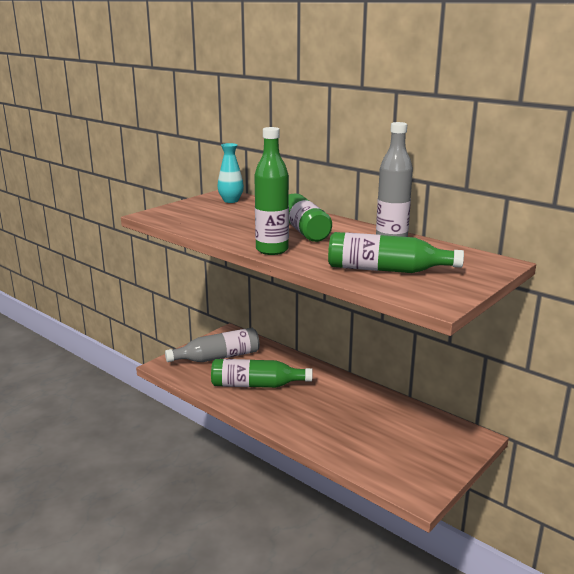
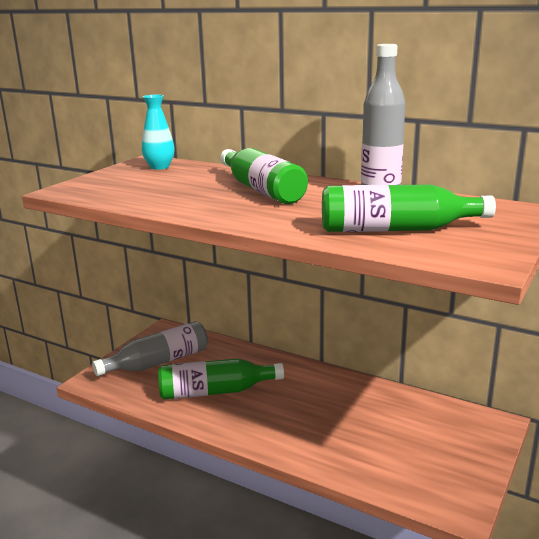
camera: 10 degrees left, 0 degrees up
(272, 250) = (239, 218): green bottle -> none

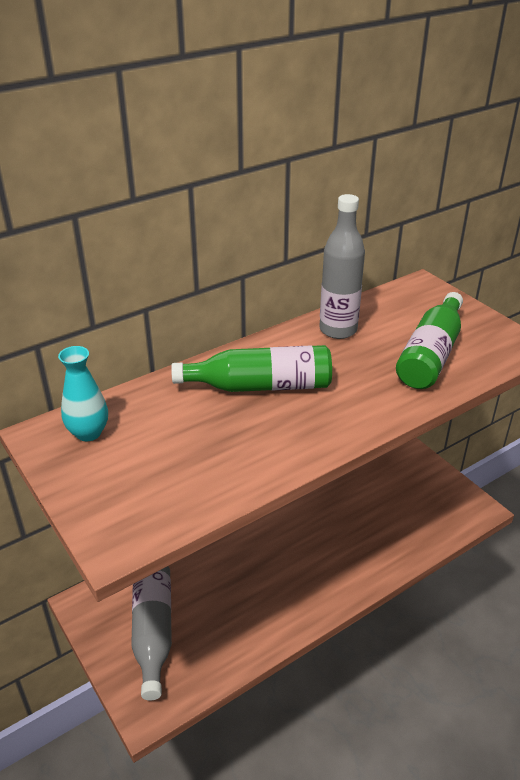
camera: 65 degrees left, 15 degrees up
(215, 391) = (246, 598): green bottle -> none

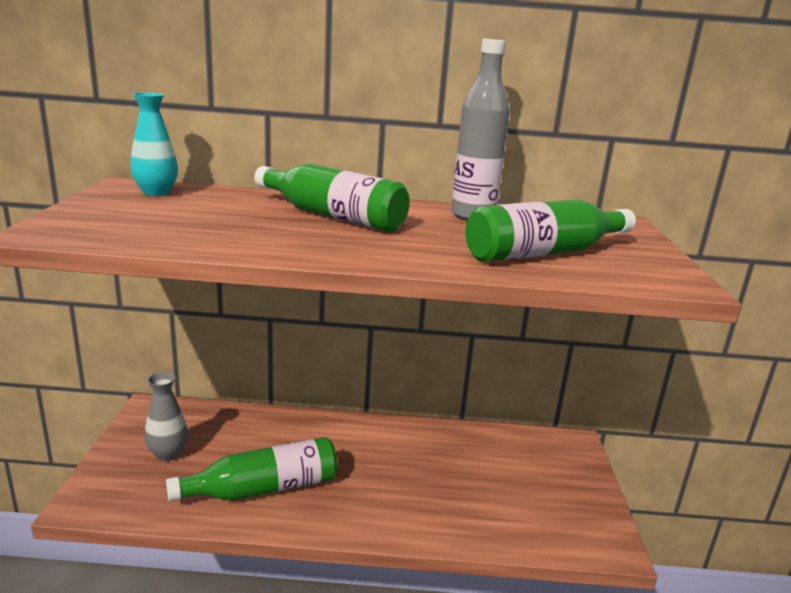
camera: 35 degrees right, 15 degrees down
(153, 631) = (168, 454): grey bottle -> grey vase
(254, 609) = (263, 488): none -> green bottle

